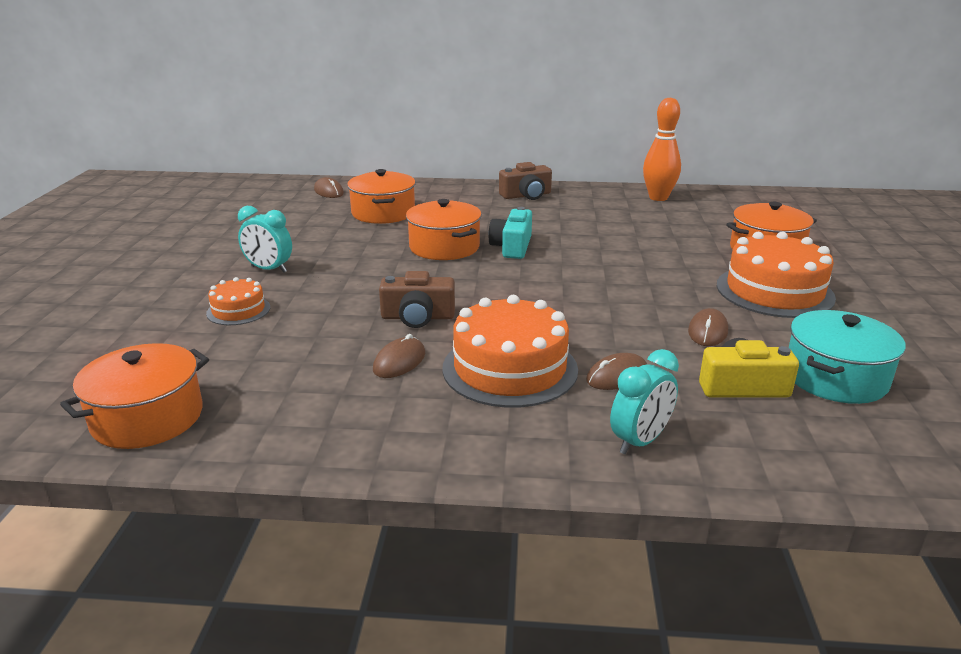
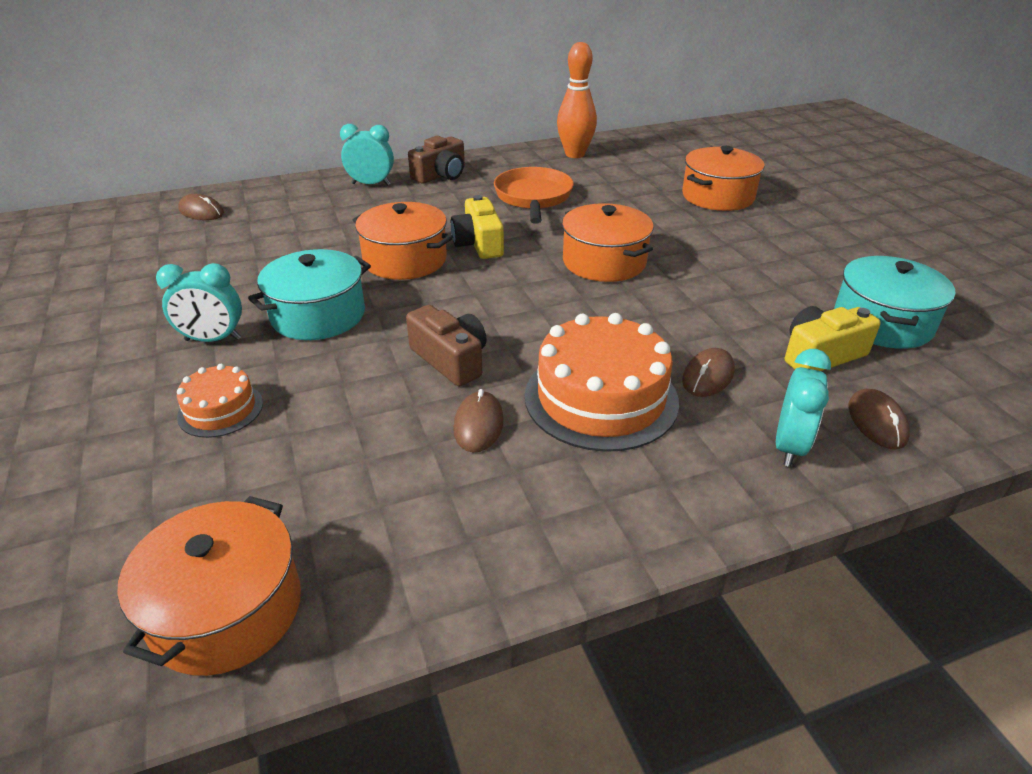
camera: 25 degrees left, 10 degrees up
(350, 269) = (318, 315): none -> turquoise pot
(383, 213) = (295, 229): orange pot -> orange pot (604, 262)
(418, 317) = (451, 360): brown camera -> brown camera turned 105 degrees counterclockwise
(465, 193) = (371, 184): none -> turquoise clock
(512, 247) = (479, 243): turquoise camera -> yellow camera
(589, 223) = (533, 198): none -> orange pan
(707, 331) = (743, 300): brown mouse -> brown mouse (877, 422)
(774, 291) = (761, 241): orange cake -> none

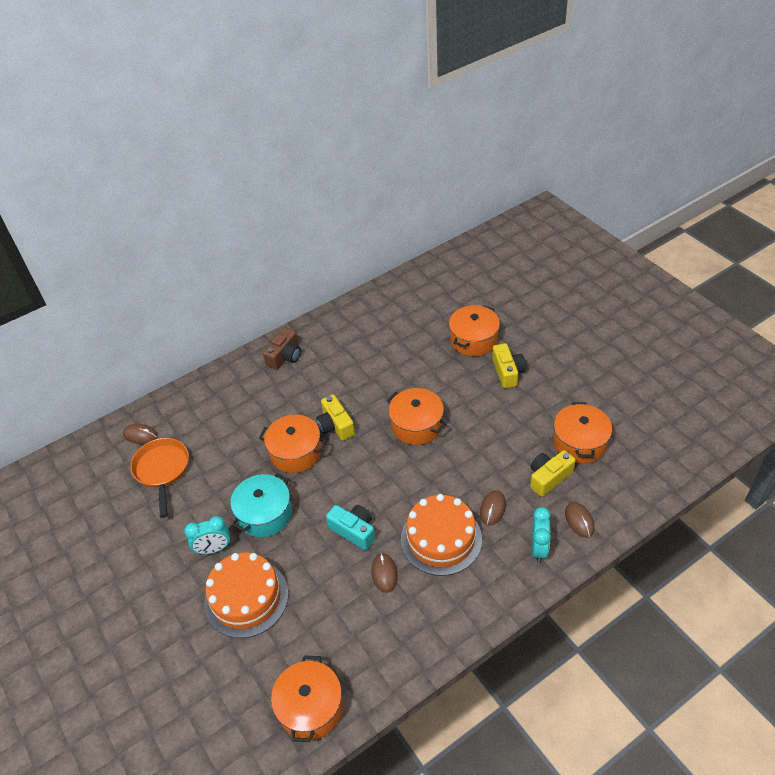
camera: 10 degrees left, 10 degrees up
(220, 409) = (246, 598): orange cake -> orange cake, size x1.91
(371, 184) = (241, 378): turquoise clock -> none
(451, 360) = (354, 531): brown camera -> turquoise camera
(533, 198) = (355, 368): orange pan -> orange pan (162, 470)
(575, 154) = (369, 310): orange bowling pin -> none
(765, 232) = (507, 372): none -> yellow camera
(882, 322) = (579, 442): turquoise pot -> orange pot

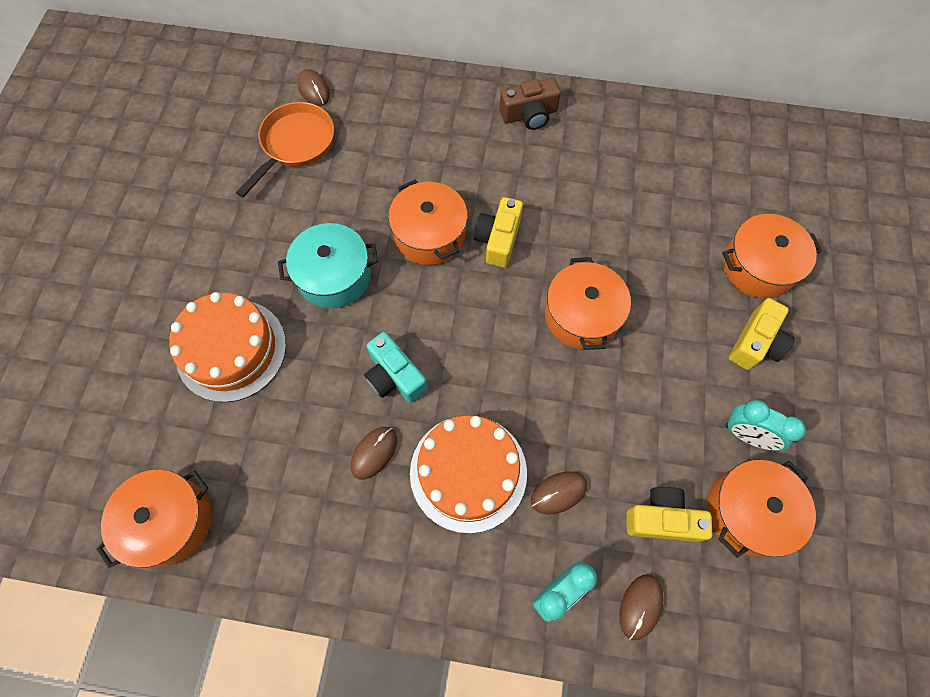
camera: 40 degrees right, 20 degrees up
(214, 549) = (256, 270): turquoise clock -> turquoise clock (746, 435)
(354, 531) = (394, 376): turquoise camera -> turquoise camera turned 150 degrees clockwise

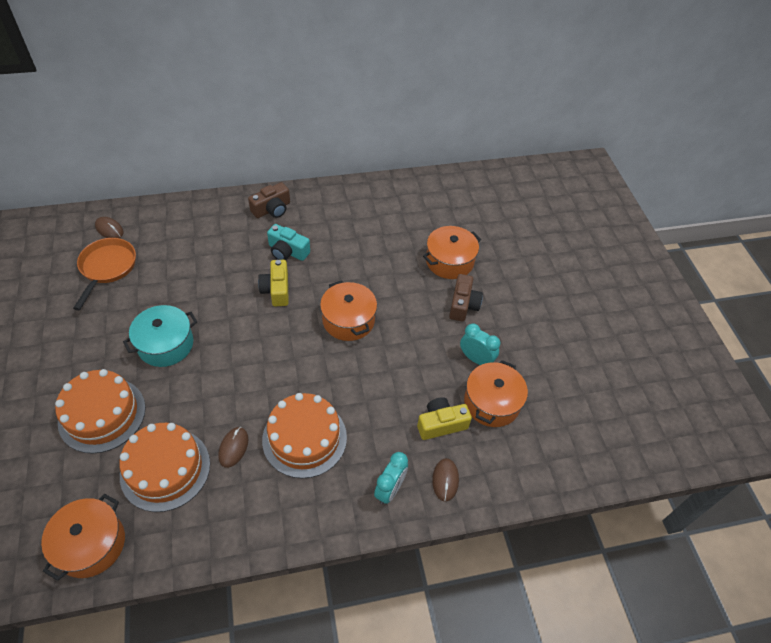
camera: 25 degrees left, 15 degrees down
(283, 452) = (165, 469): none -> orange cake
(394, 376) = (232, 395): turquoise camera -> turquoise camera (287, 251)
(429, 235) = (227, 299): orange pot -> none
(558, 492) = (369, 430): brown mouse -> none
(746, 435) = (476, 359): turquoise clock -> turquoise clock turned 150 degrees counterclockwise
(755, 343) = (463, 305): yellow camera -> brown camera

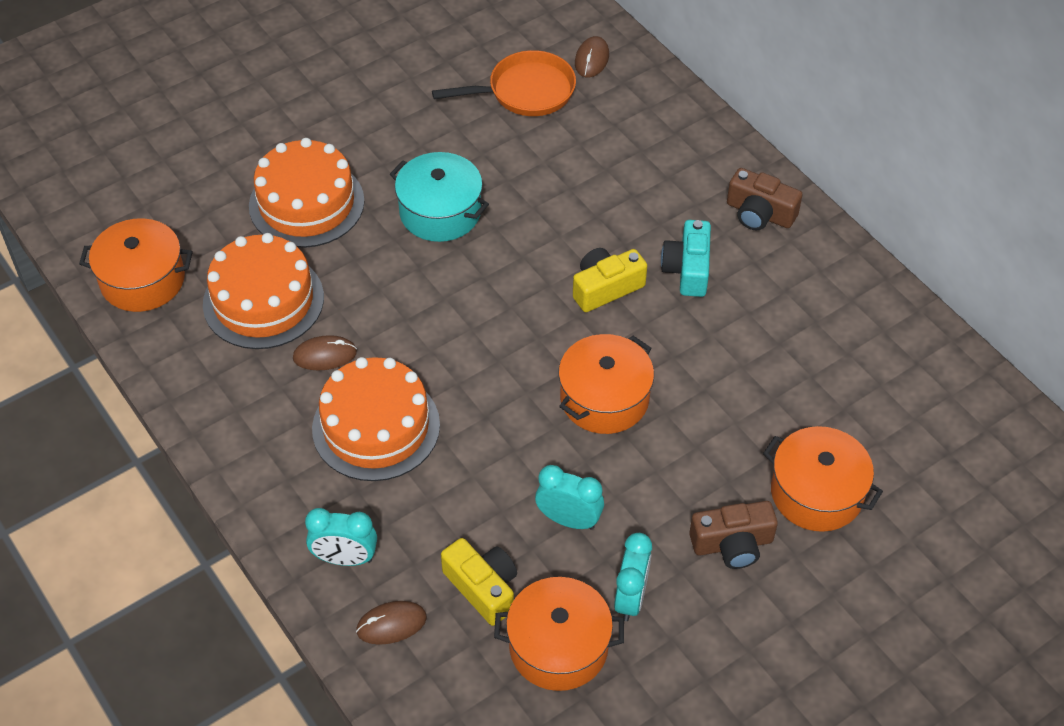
camera: 70 degrees right, 0 degrees up
(416, 367) = (568, 520): none -> turquoise clock

